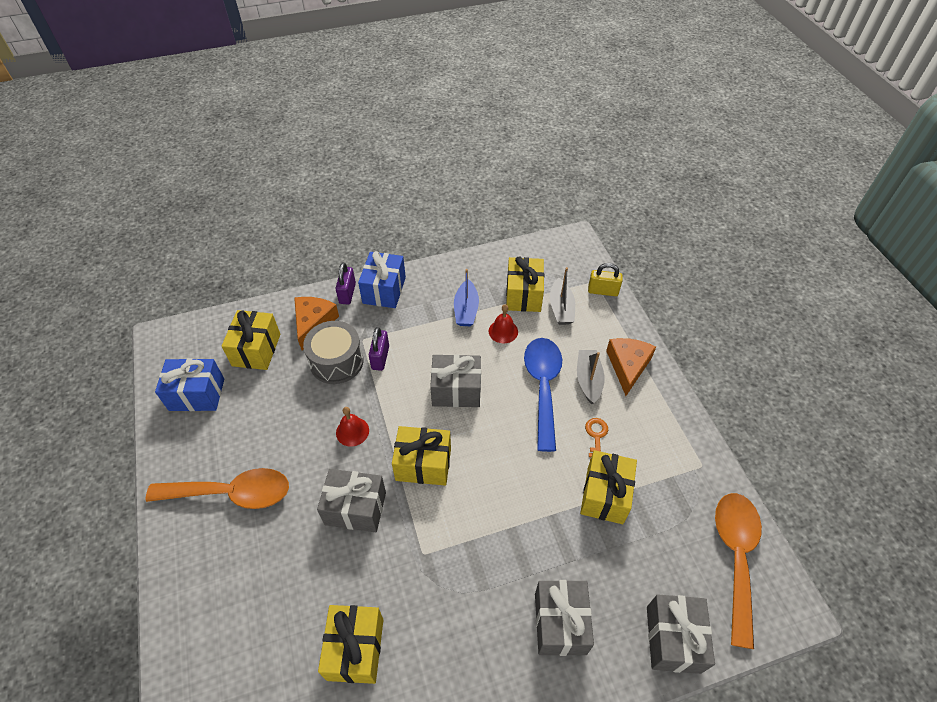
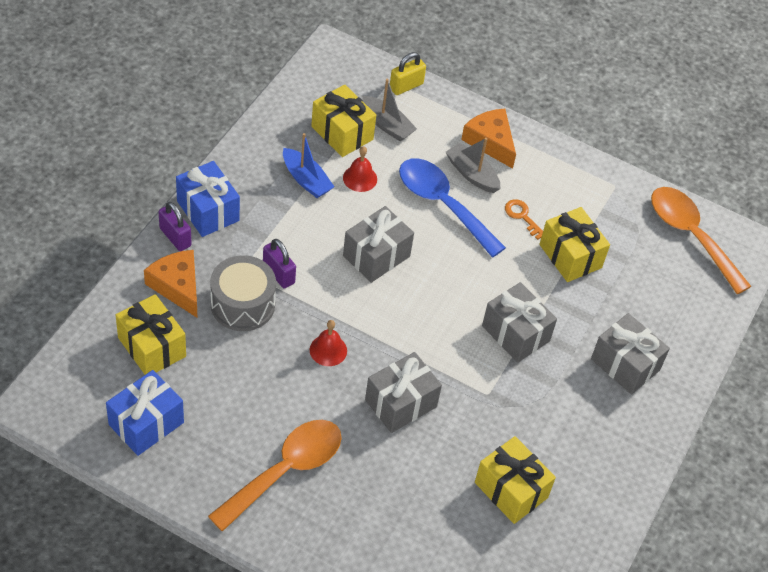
camera: 50 degrees left, 0 degrees up
(423, 464) = (415, 332): yellow gift -> none
(673, 639) = (700, 318): grey gift -> grey gift (515, 333)

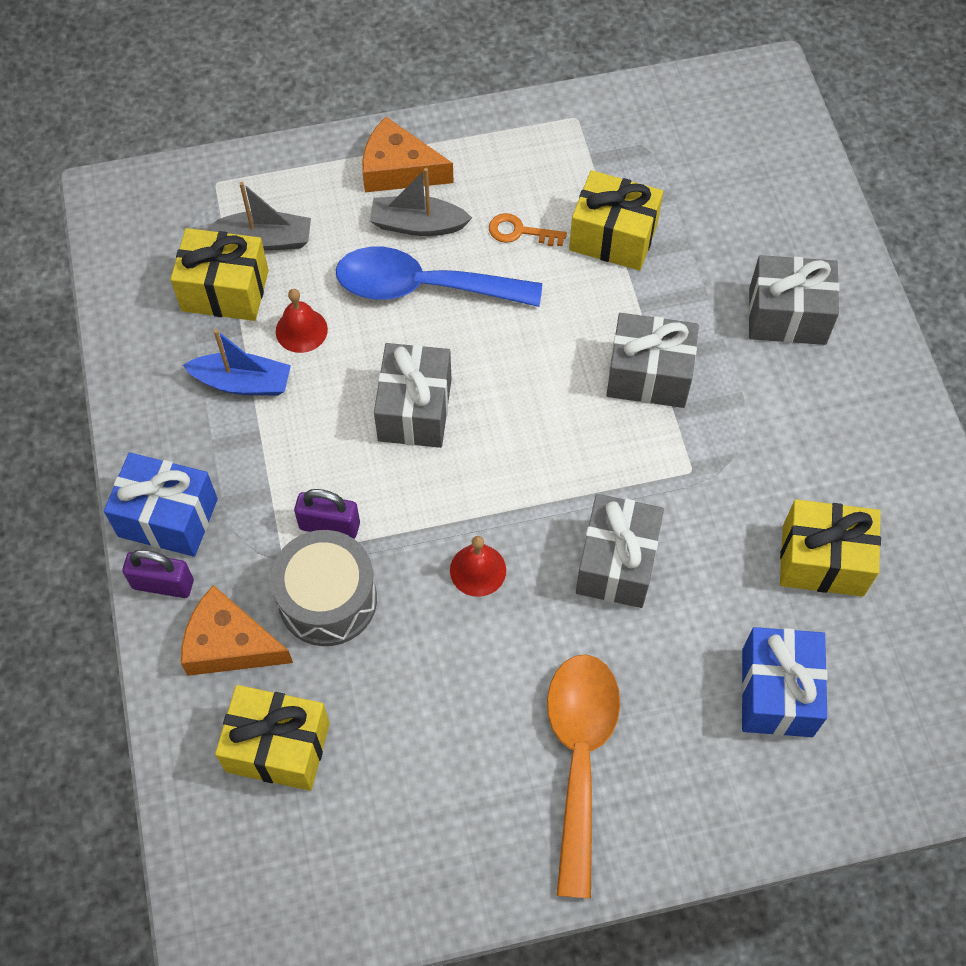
camera: 35 degrees left, 10 degrees up
(146, 423) = (369, 848): blue gift -> blue gift (777, 692)
(406, 86) = (239, 175): yellow padlock -> none
(691, 236) = (705, 114): orange spoon -> none

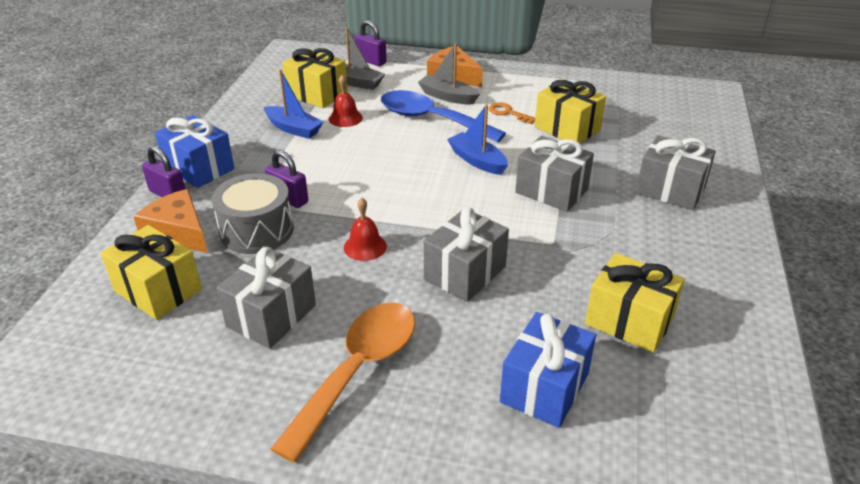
camera: 25 degrees right, 25 degrees down
(255, 177) = (371, 61): none -> purple padlock
(414, 410) = (384, 165): grey gift -> grey gift (271, 316)
(529, 352) = (477, 161): none -> blue boat

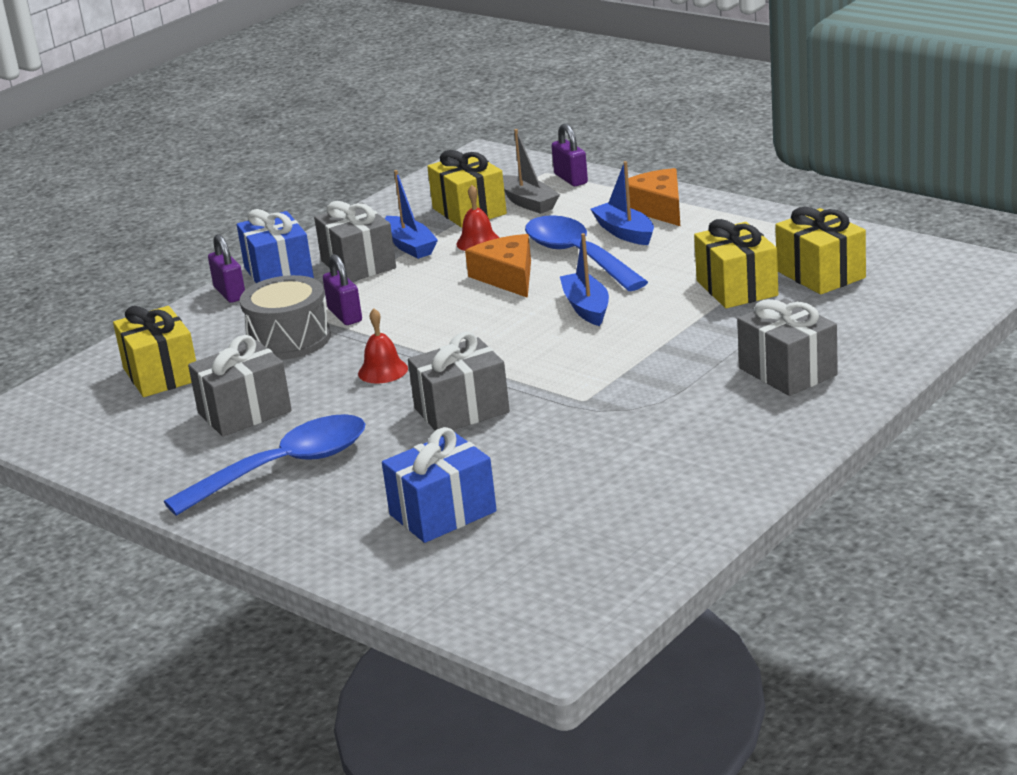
camera: 30 degrees right, 10 degrees down
(178, 232) = (215, 329): orange cheese -> orange cheese (507, 277)
(357, 371) = (284, 468): orange spoon -> blue spoon
(447, 97) = (624, 233): grey boat -> blue boat
(508, 113) = (680, 261): orange key -> none
(551, 191) = (640, 351): grey gift -> grey gift (358, 264)
(629, 321) = (588, 480): yellow gift -> yellow gift (820, 274)

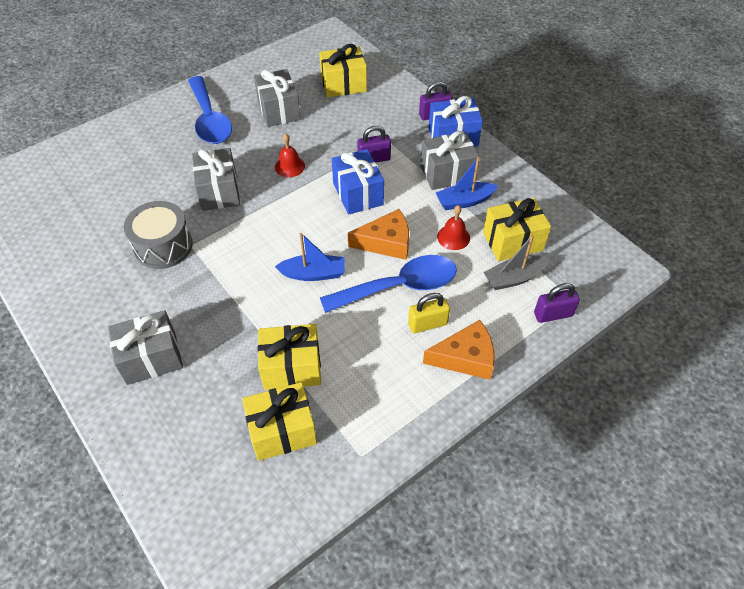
camera: 100 degrees right, 25 degrees up
(289, 339) = (355, 133): grey drum -> grey drum (163, 246)
(442, 513) = (120, 168): blue gift -> blue gift (358, 194)
(624, 233) = (427, 324): blue boat -> yellow padlock

